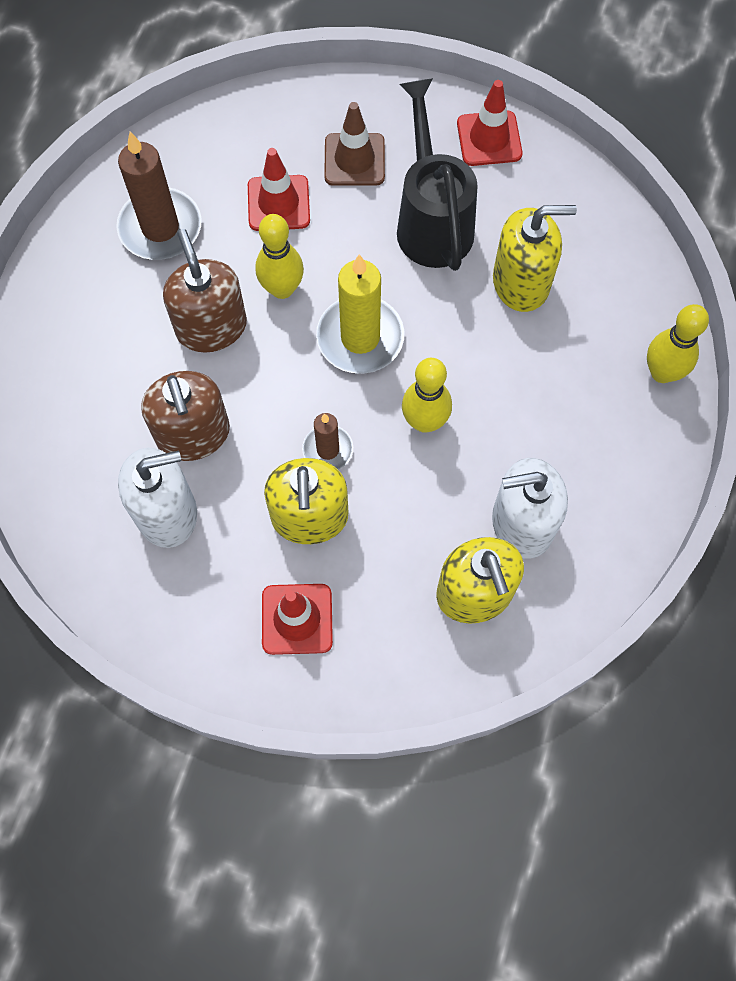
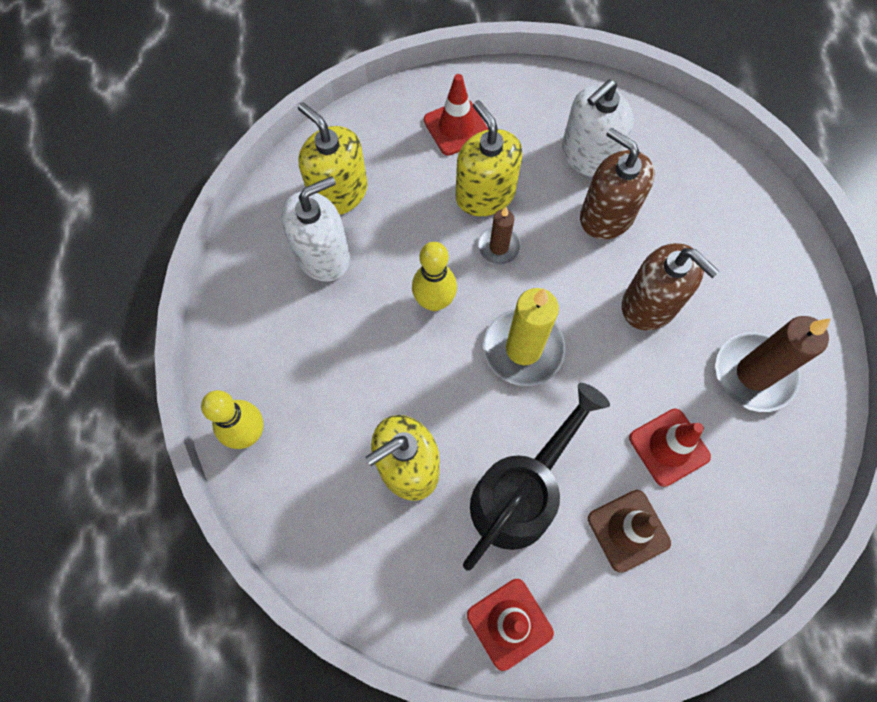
camera: 155 degrees right, 0 degrees up
(282, 288) = (614, 364): yellow bowling pin -> none
(432, 221) = (519, 495): black watering can -> black watering can turned 105 degrees counterclockwise

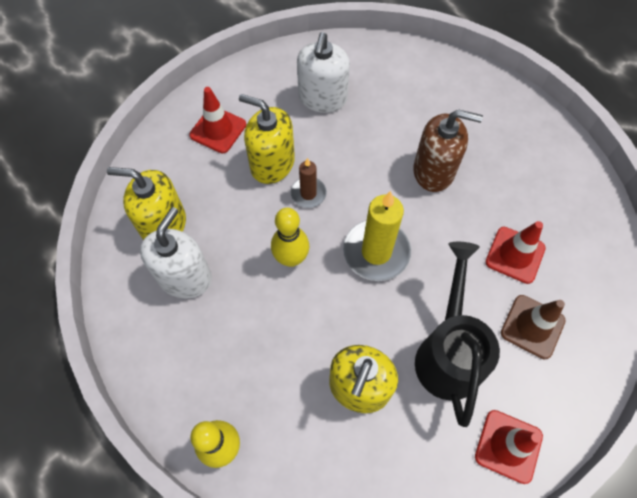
camera: 35 degrees left, 5 degrees down
(606, 215) = (364, 130): brown soap dispenser -> none
(753, 374) = (528, 175): brown candle -> none

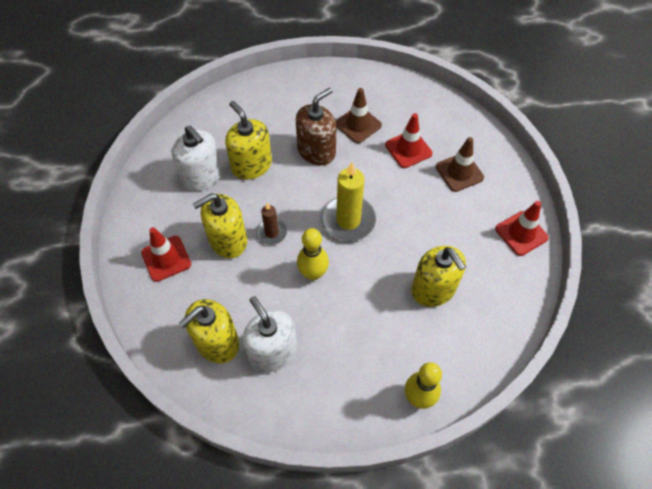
camera: 55 degrees left, 5 degrees down
(368, 128) = (251, 165): none -> yellow soap dispenser
(448, 353) = (445, 226): black watering can -> none
(501, 187) = (358, 124): none -> brown traffic cone

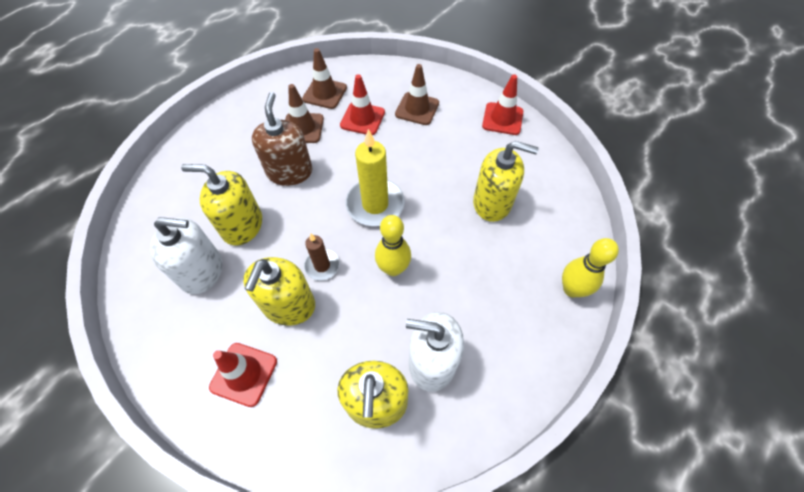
camera: 45 degrees left, 0 degrees up
(402, 108) = (325, 93): none -> brown traffic cone

